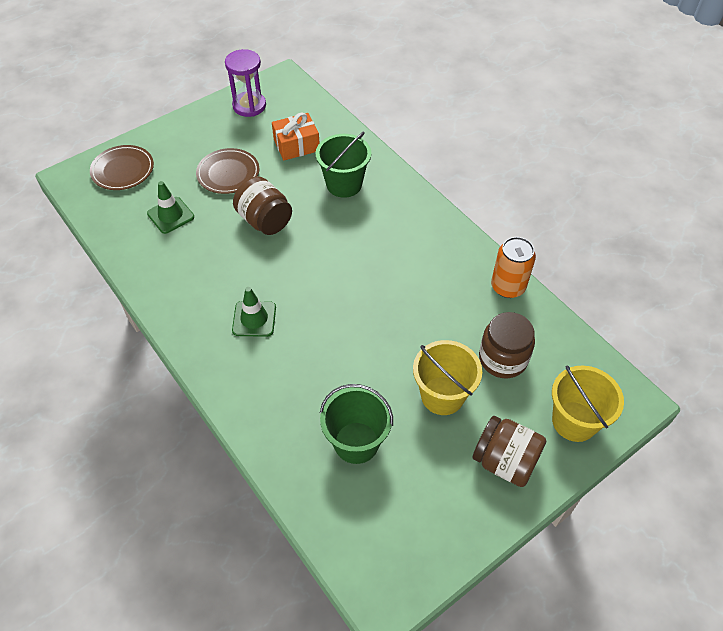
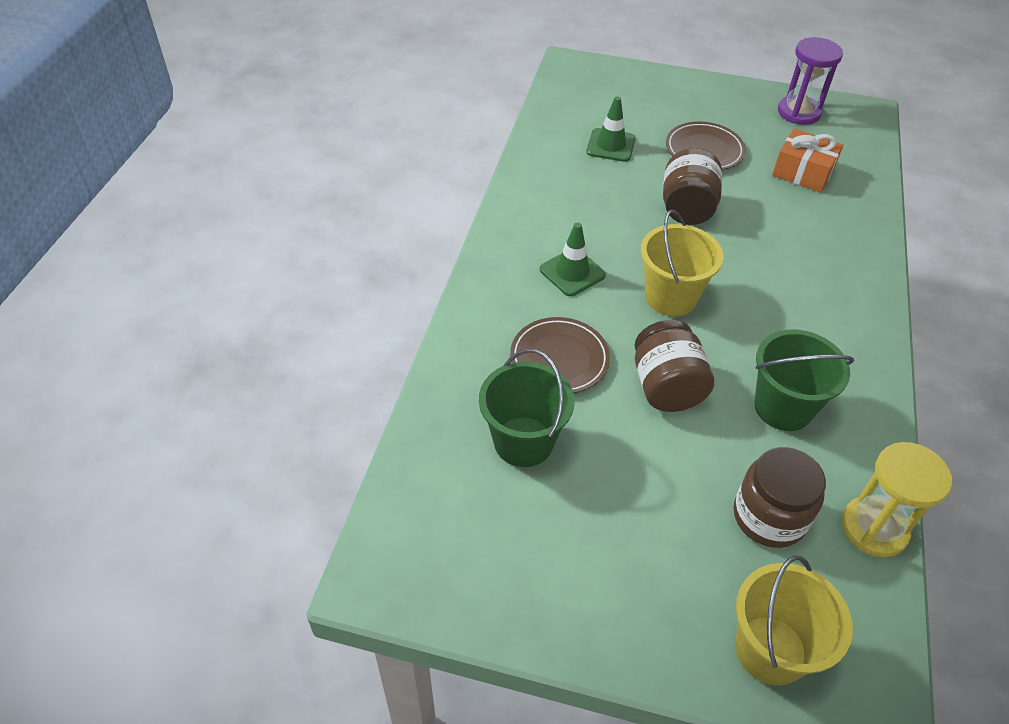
camera: 50 degrees right, 5 degrees down
(123, 170) = (617, 87): brown plate -> brown plate (559, 359)
(344, 184) = (807, 236): green bucket -> green bucket (783, 407)
(442, 395) = (657, 485): yellow bucket -> yellow bucket (670, 297)
(505, 461) = (639, 602): brown jar -> brown jar (666, 387)
(508, 286) = (870, 462): orange can -> none
(544, 318) = (874, 528): none -> yellow hourglass

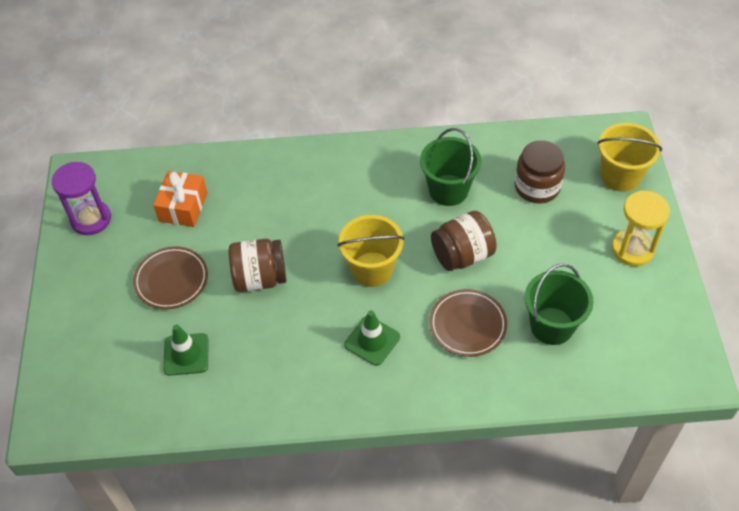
camera: 105 degrees left, 5 degrees up
(874, 528) = (518, 140): yellow hourglass -> yellow hourglass (632, 249)

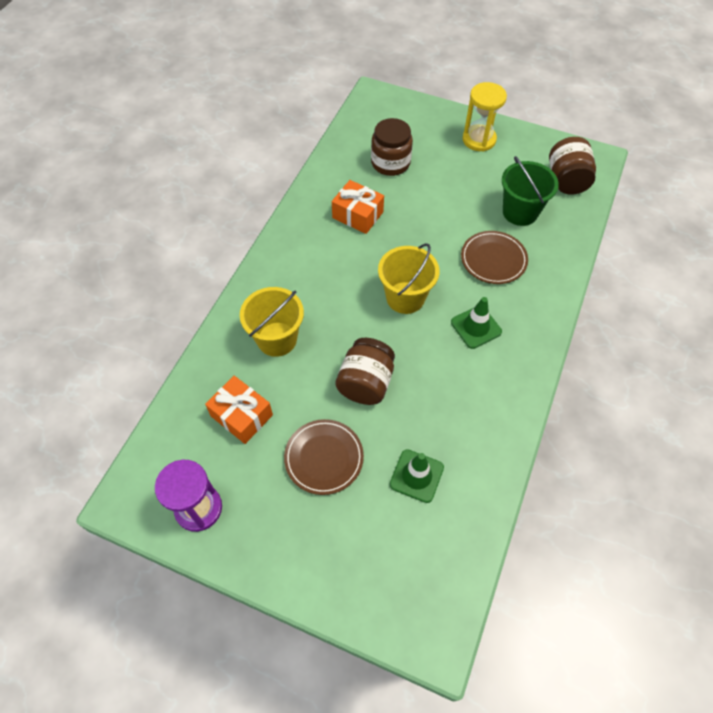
camera: 65 degrees left, 5 degrees up
(448, 190) = (357, 215): green bucket -> orange gift
(462, 255) = (426, 234): brown jar -> brown jar (566, 181)
(620, 176) = (411, 115): yellow bucket -> yellow bucket (277, 339)

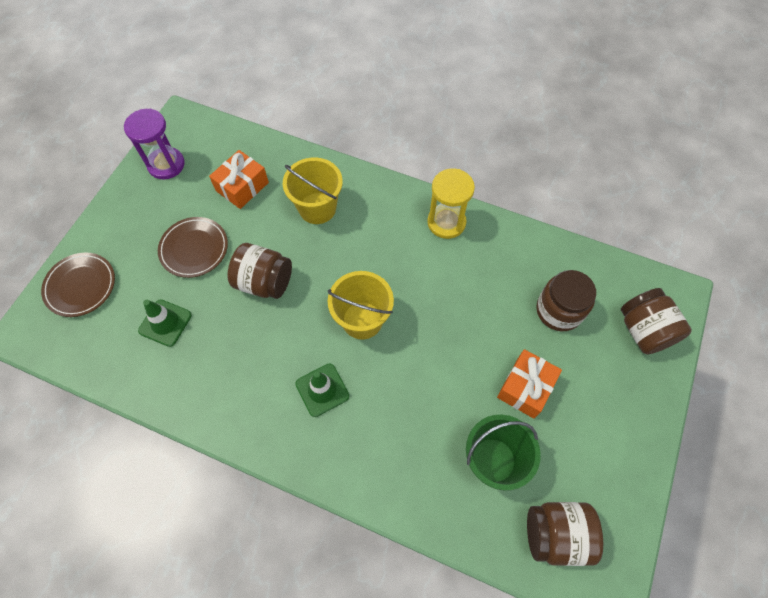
camera: 90 degrees right, 5 degrees up
(357, 215) = (474, 275): orange gift -> orange gift (525, 388)
(406, 117) = (644, 330): none -> brown jar
(479, 139) = (617, 420): yellow hourglass -> yellow hourglass (446, 222)
(493, 259) = (415, 418): brown plate -> brown plate (80, 286)

